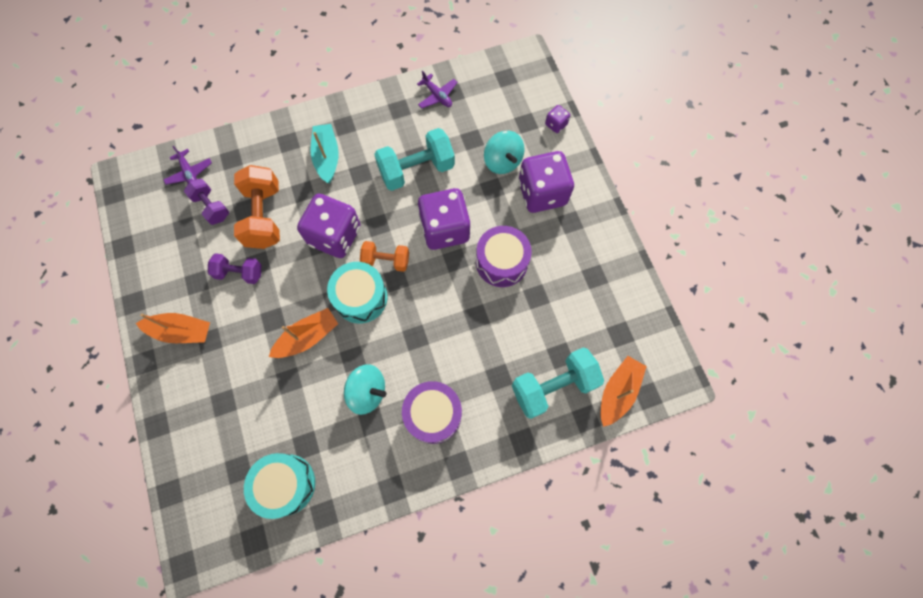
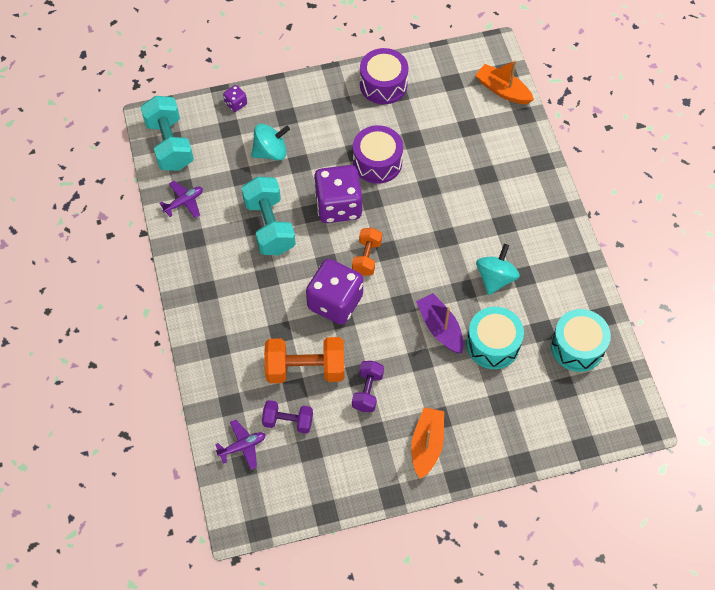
camera: 85 degrees left, 10 degrees down
(211, 207) = (288, 421): purple dumbbell -> purple dumbbell turned 45 degrees clockwise
(307, 337) = (440, 328): orange boat -> purple boat
(327, 157) = (243, 308): turquoise boat -> none
(361, 297) = (403, 281): turquoise drum -> turquoise drum (493, 344)
(433, 414) = (517, 227): purple drum -> purple drum (383, 85)
(542, 193) = (309, 123): purple dice -> none
(553, 386) = (496, 135): turquoise dumbbell -> turquoise dumbbell (170, 144)

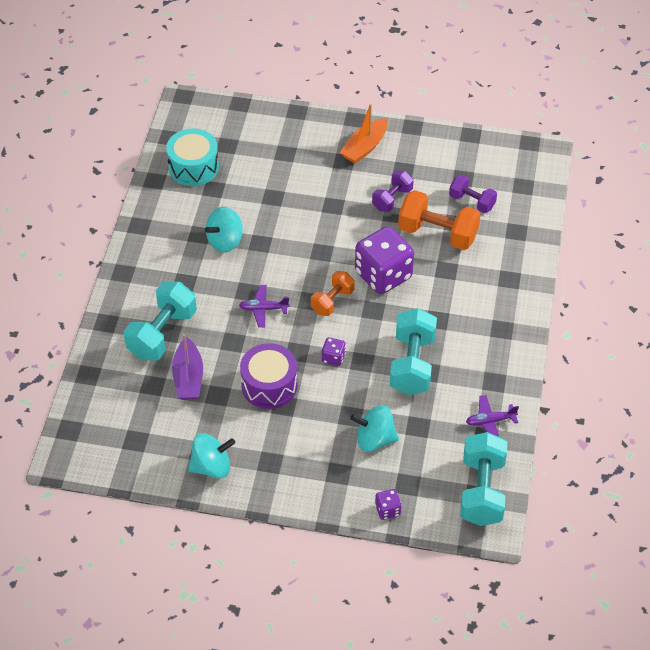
camera: 155 degrees left, 10 degrees down
(242, 446) = (519, 198): purple plane -> purple plane (263, 309)
(338, 206) = (333, 358): purple dice -> purple dice, size x0.44
(383, 85) = (212, 467): purple drum -> turquoise spinning top
(440, 328) = (300, 221): purple boat -> purple boat (188, 377)
(490, 171) = (162, 334): none -> turquoise dumbbell
(493, 344) = (263, 194): turquoise drum -> none
(502, 90) = (89, 409): orange boat -> none

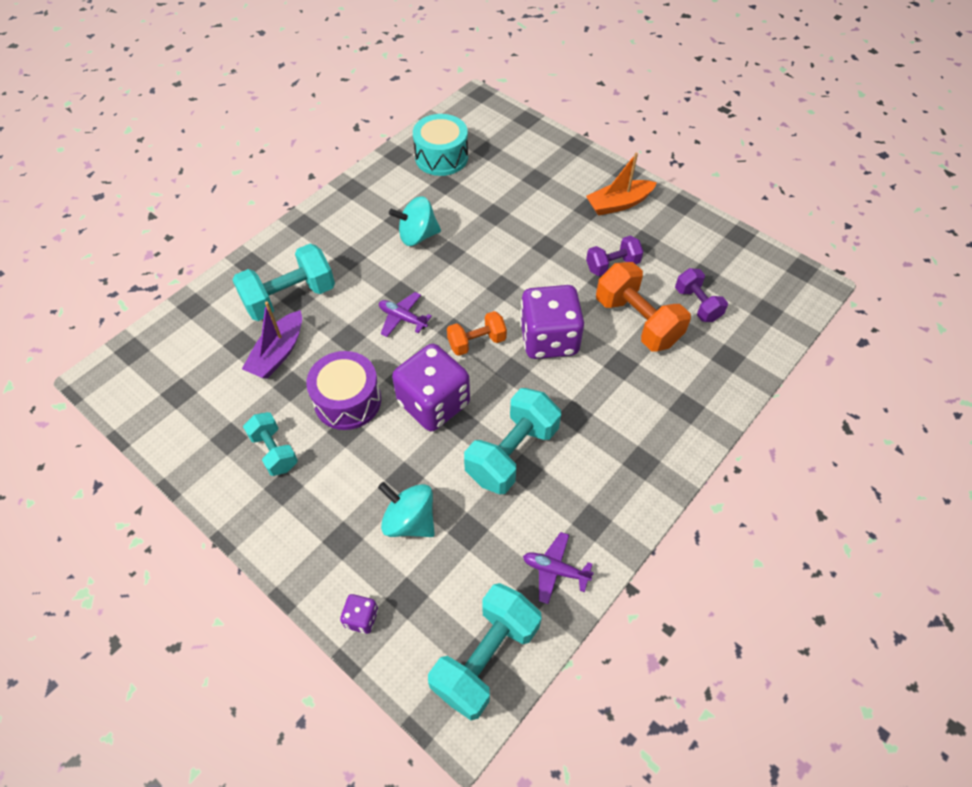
camera: 30 degrees right, 5 degrees up
(212, 467) = (223, 460): turquoise spinning top -> none
(244, 443) = (274, 451): none -> turquoise dumbbell
(333, 358) = (433, 403): purple dice -> purple dice, size x2.30

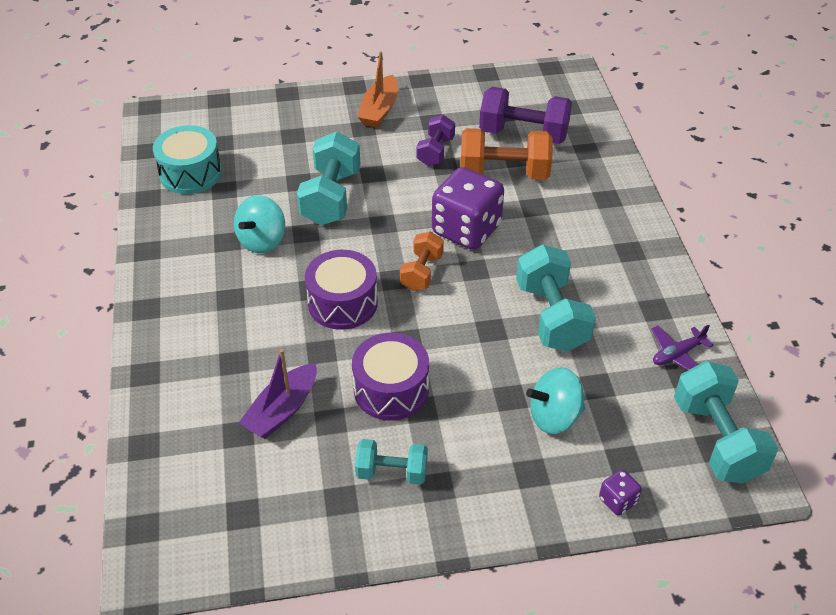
camera: 50 degrees left, 10 degrees down
(278, 353) = (282, 410): purple boat -> purple boat turned 60 degrees clockwise
(290, 298) = (226, 366): turquoise dumbbell -> turquoise dumbbell (331, 197)
(402, 318) = (342, 303): purple plane -> purple drum
(433, 403) = (454, 335): purple dice -> none
(697, 304) = (523, 134): purple dumbbell -> purple dumbbell, size x1.67

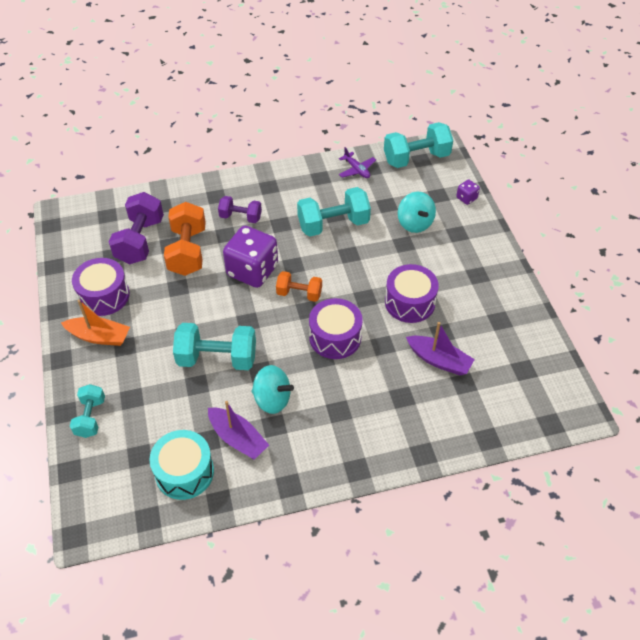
camera: 95 degrees left, 5 degrees up
(218, 212) = (238, 438): none -> purple boat
(392, 472) = (473, 297): turquoise dumbbell -> turquoise dumbbell (90, 417)
(435, 152) = (160, 294): purple dumbbell -> purple dumbbell (240, 217)
(438, 110) = (104, 296): none -> purple drum

